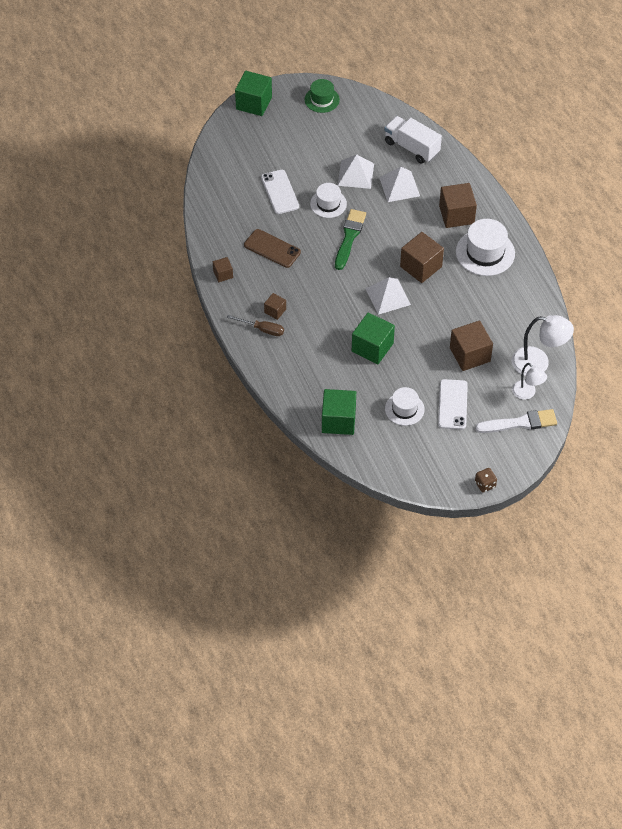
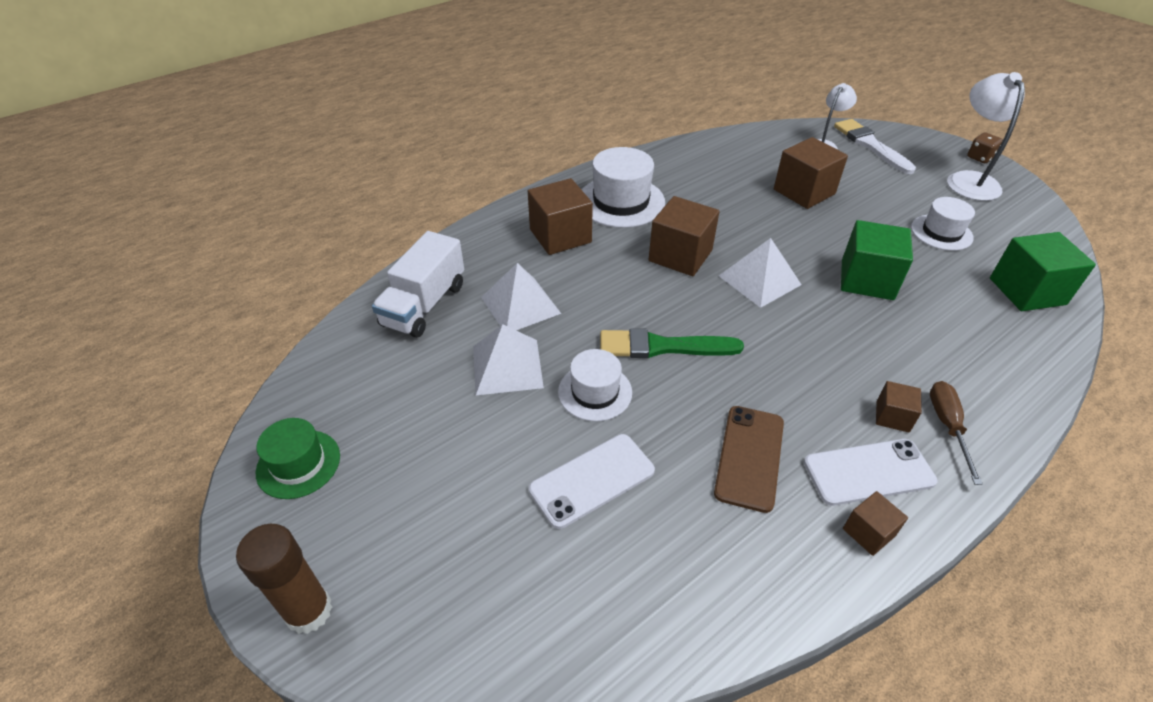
camera: 105 degrees left, 10 degrees down
(254, 103) = (309, 611): green cube -> brown glue stick
(452, 404) = (894, 195): white phone -> white phone (869, 472)
(538, 363) = (774, 143): white lamp -> white lamp (968, 180)

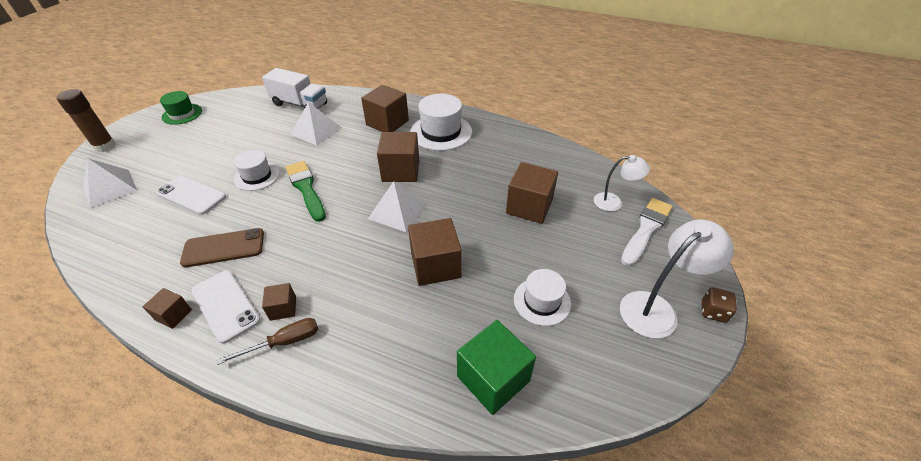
camera: 60 degrees right, 0 degrees up
(424, 305) = (300, 104): white truck -> white truck turned 150 degrees counterclockwise
(507, 366) = (265, 143): white pyramid -> white pyramid (110, 188)
(867, 280) = (435, 265): green cube -> brown cube

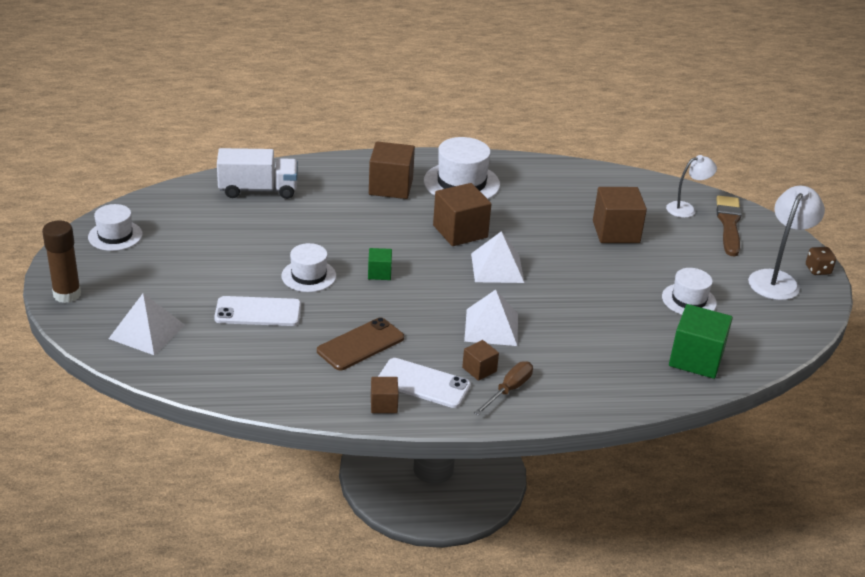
camera: 30 degrees left, 10 degrees down
(182, 114) = (115, 236): green hat -> white hat
(306, 188) = (379, 273): green brush -> green cube
(316, 131) = (317, 214): white pyramid -> white pyramid (491, 327)
(435, 265) = (578, 300): brown cube -> none
(646, 229) = (729, 224): white brush -> brown brush

